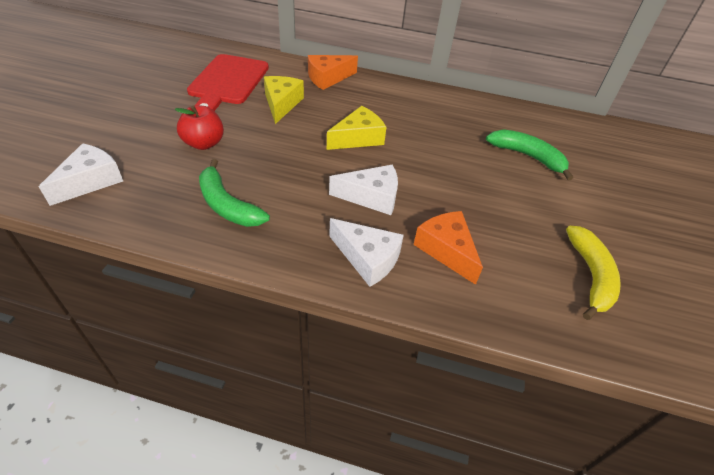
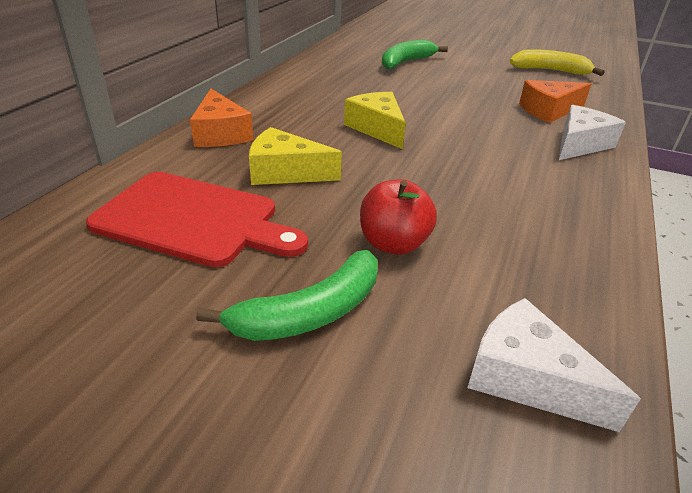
camera: 80 degrees left, 10 degrees down
(227, 205) = (534, 222): green banana -> green banana (310, 312)
(371, 197) = (486, 133): white cheese -> none

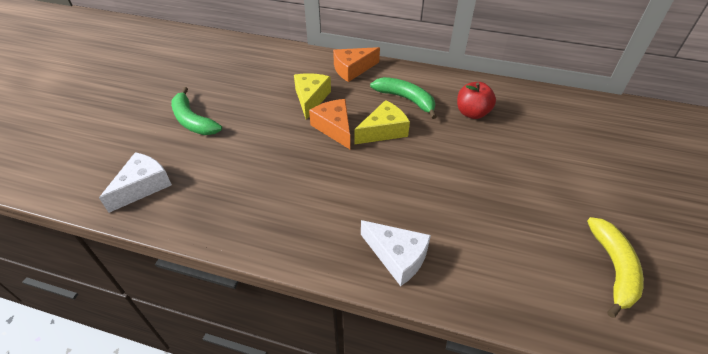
camera: 85 degrees right, 10 degrees up
(193, 219) = (261, 78): red cutting board -> none
(393, 244) = (242, 143): red apple -> red apple (472, 113)
(406, 62) = (546, 142): green banana -> green banana (406, 99)
(549, 111) = (471, 245): orange cheese -> orange cheese (334, 128)

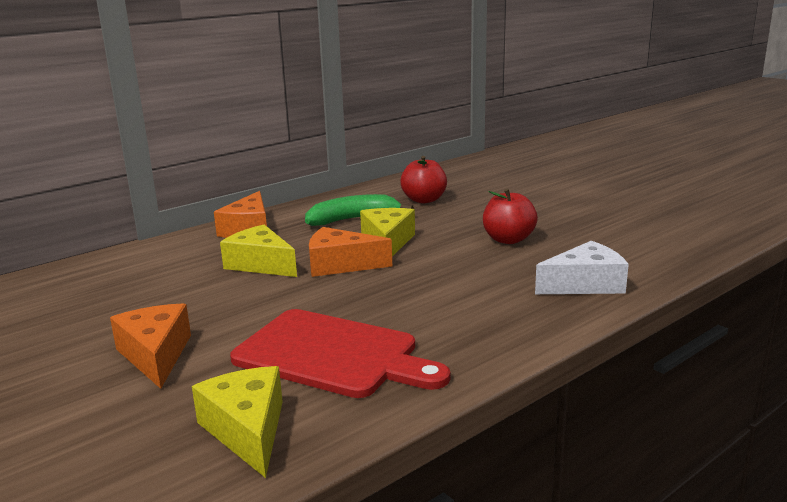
camera: 55 degrees left, 25 degrees down
(143, 186) = (247, 430): white cheese -> yellow cheese
(193, 121) = (156, 355): green banana -> orange cheese
(226, 179) = (332, 354): none -> red cutting board
(441, 185) = (508, 239): none -> red apple
(613, 268) = (674, 211): yellow banana -> none

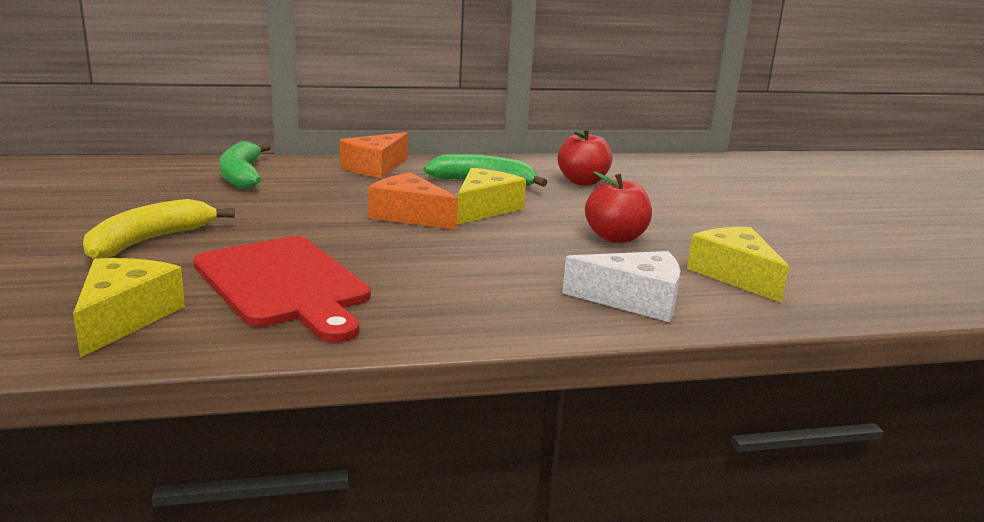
camera: 25 degrees right, 0 degrees up
(142, 268) = (242, 175): none -> green banana
(156, 355) = (149, 241): orange cheese -> yellow banana
(260, 264) = (340, 197): yellow cheese -> yellow cheese (734, 275)

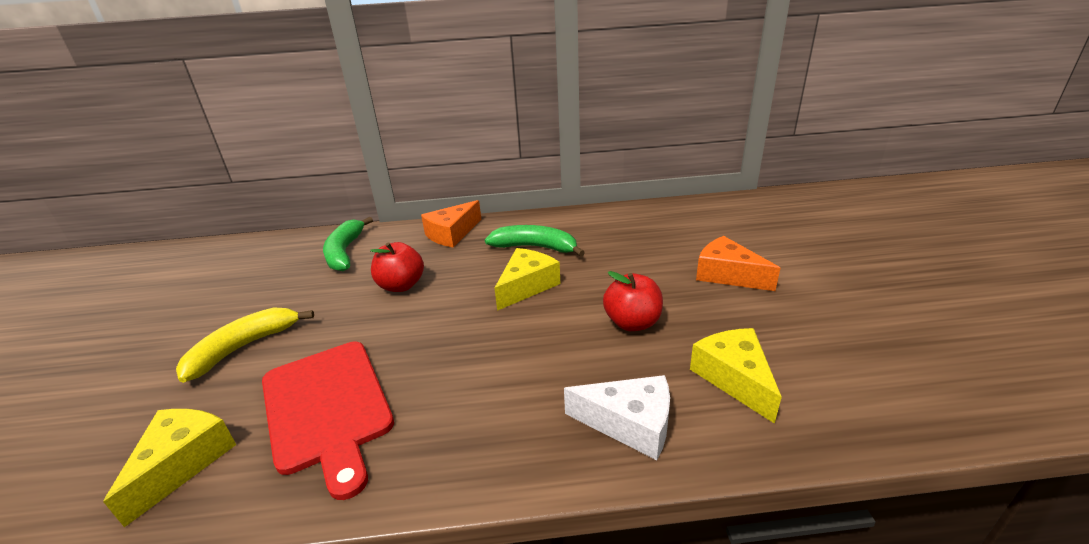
camera: 10 degrees right, 10 degrees up
(409, 216) = (461, 300): orange cheese -> orange cheese (727, 275)
(582, 182) = (620, 241): red apple -> red apple (401, 285)

